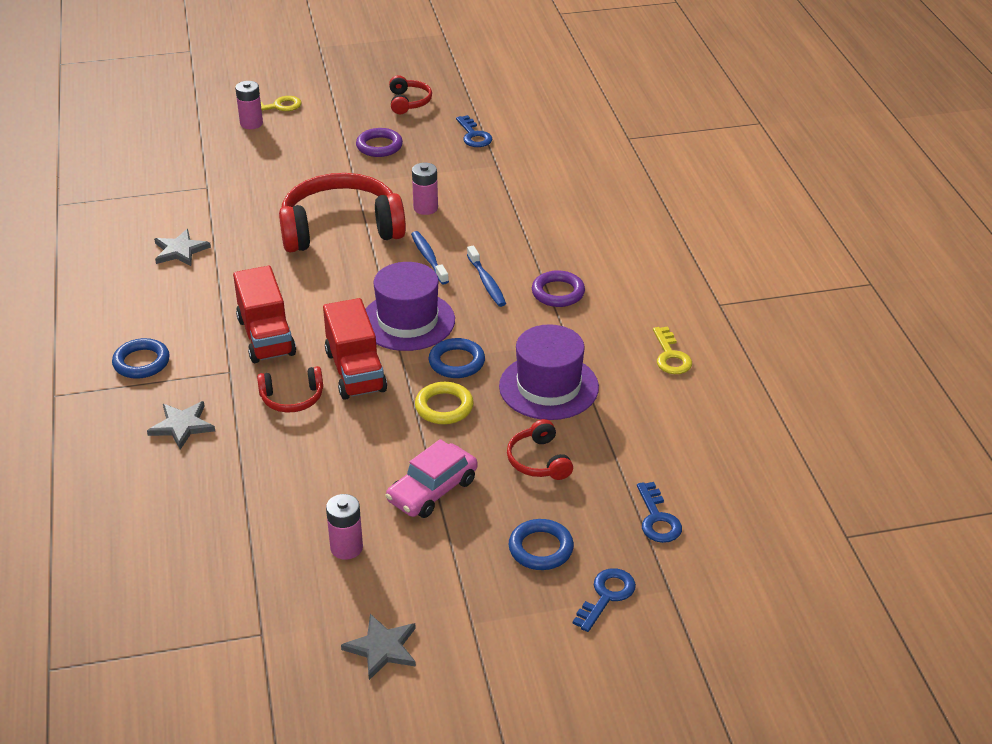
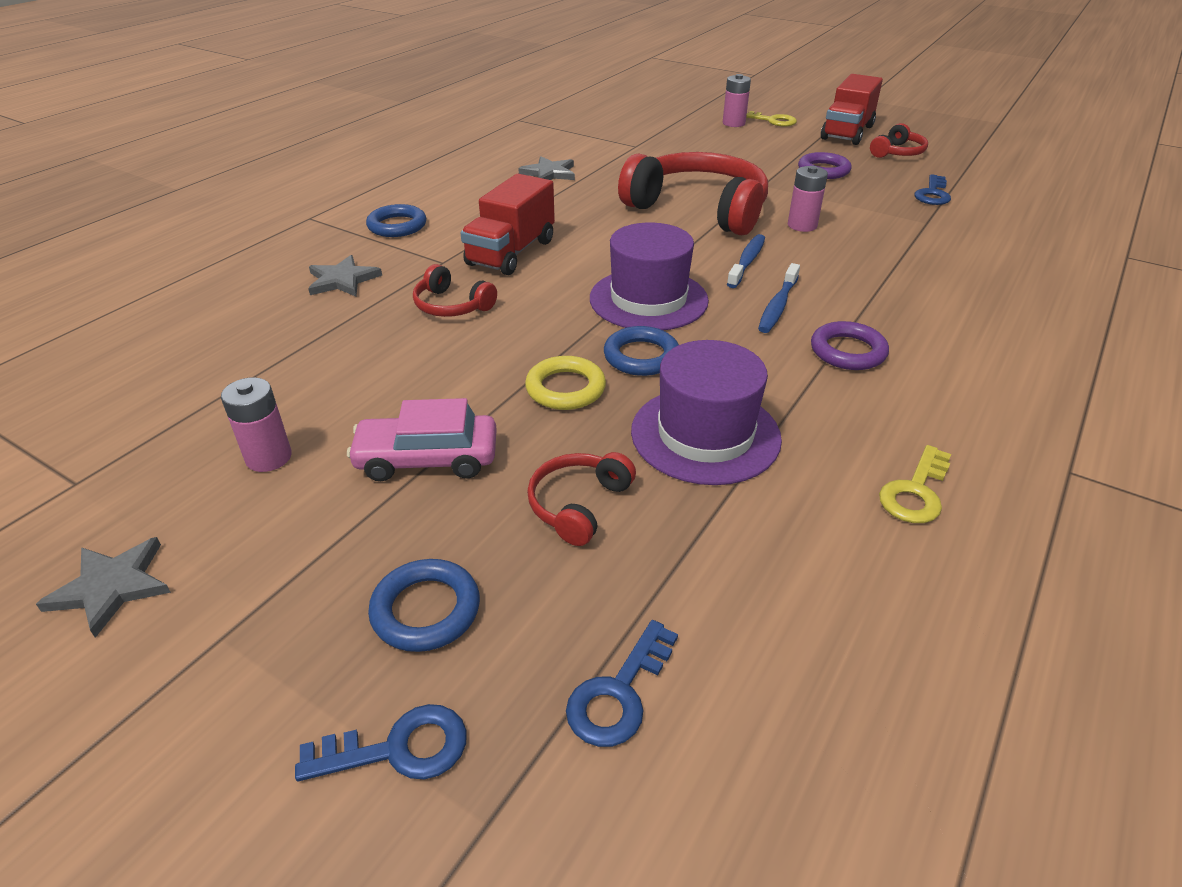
camera: 45 degrees right, 0 degrees up
(355, 371) = (536, 314): red truck -> red truck (847, 132)

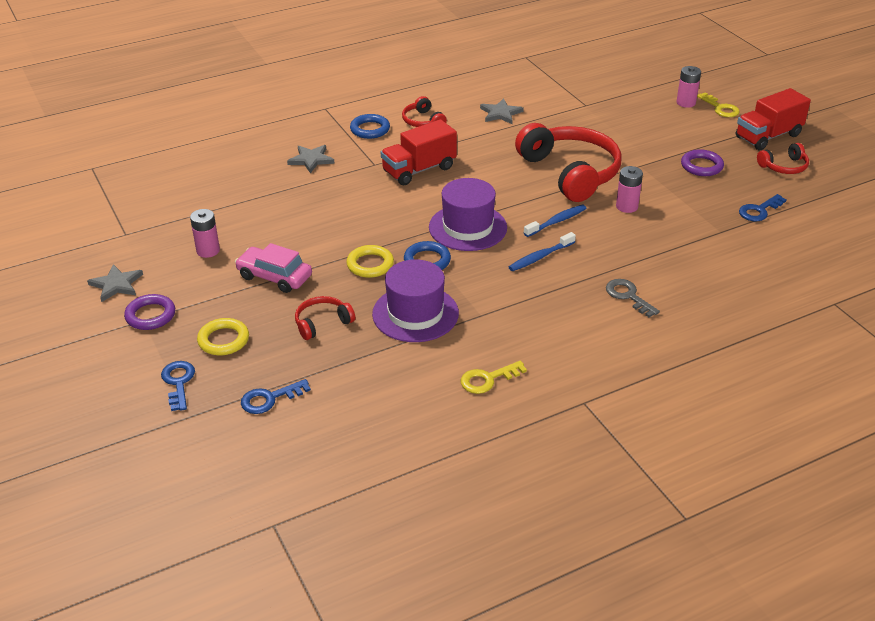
camera: 30 degrees right, 0 degrees up
(399, 748) = (178, 382): blue key -> blue key turned 120 degrees counterclockwise
(426, 610) = (223, 340): blue ring -> yellow ring
(451, 306) = (355, 195): red headphones -> red headphones (423, 121)
(848, 351) = (547, 298): purple ring -> purple ring (150, 315)
(931, 317) = (628, 296): none -> grey key

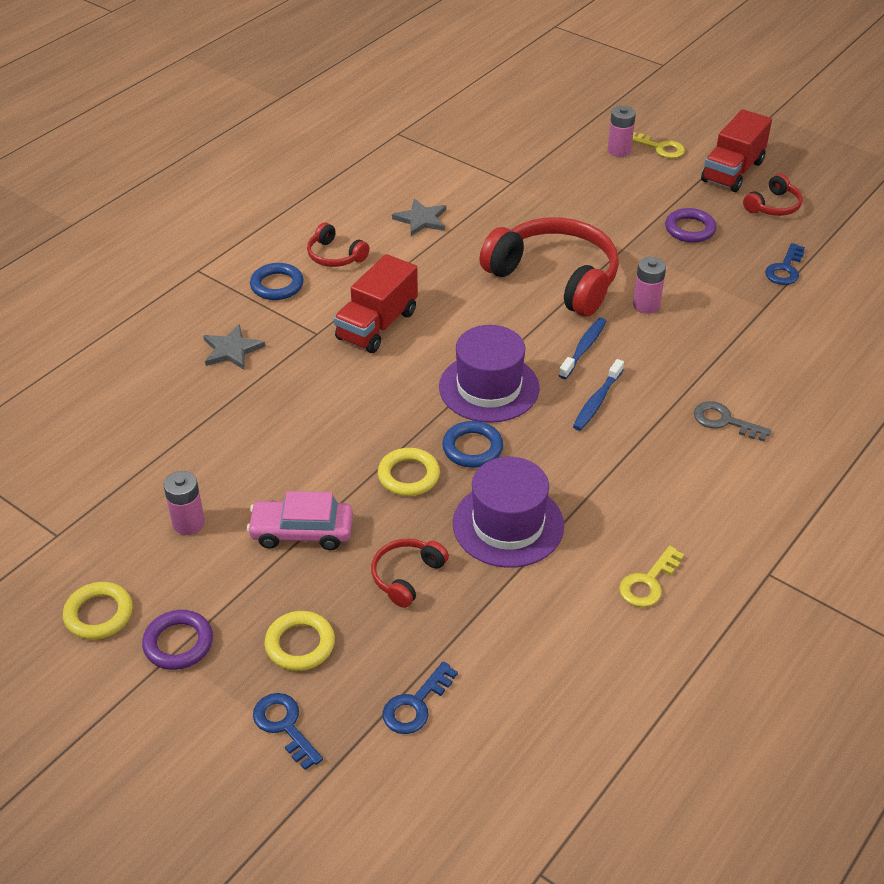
camera: 25 degrees left, 5 degrees up
(116, 284) = (99, 614): grey star -> yellow ring

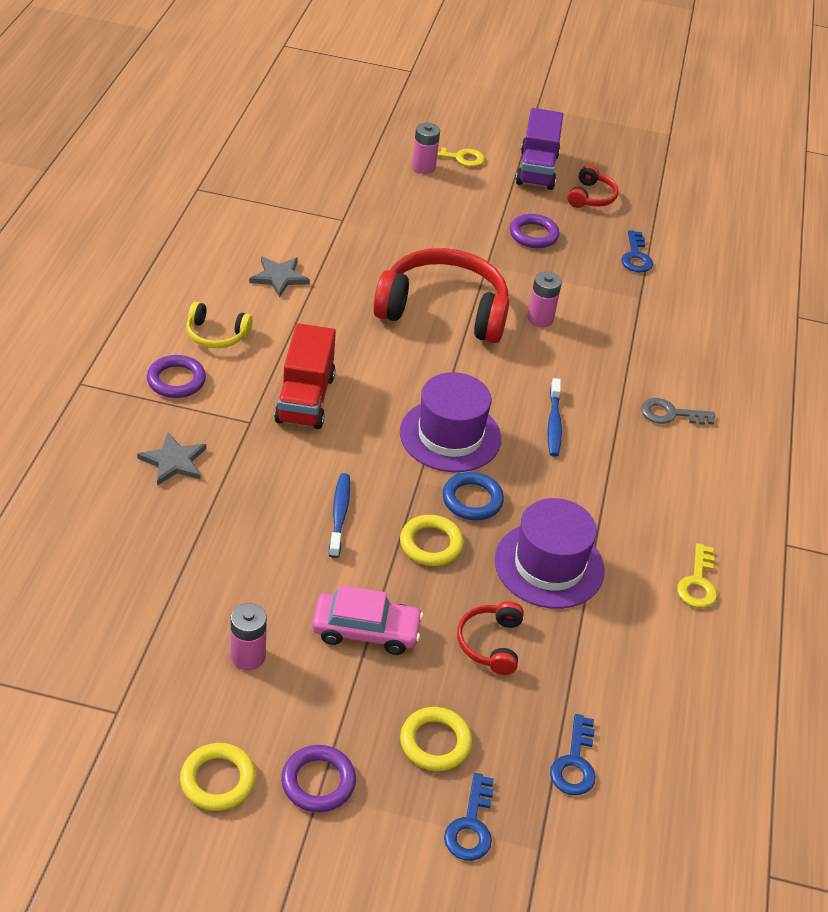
camera: 30 degrees left, 0 degrees up
(277, 285) = (176, 380): blue ring -> purple ring
(284, 725) = (471, 826): blue key -> blue key turned 105 degrees counterclockwise
(302, 532) = (366, 630): pink car -> pink car turned 150 degrees counterclockwise
(335, 256) = (216, 335): red headphones -> yellow headphones
(583, 348) = (511, 374): blue toothbrush -> blue toothbrush (339, 514)
(732, 171) = (537, 169): red truck -> purple truck

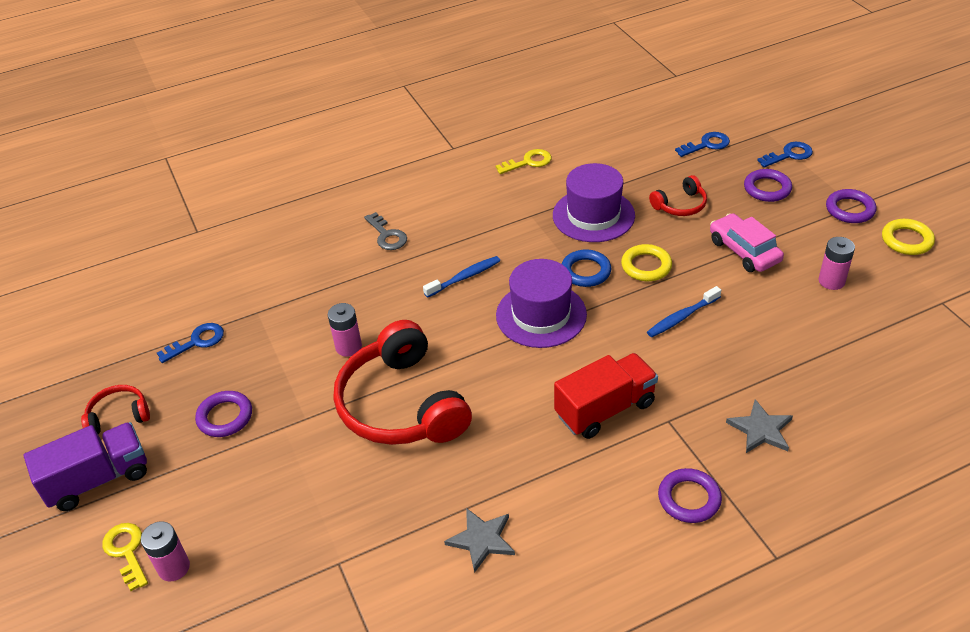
camera: 120 degrees left, 0 degrees up
(216, 335) = (607, 519): yellow headphones -> none
(435, 742) = (767, 188): yellow ring -> purple ring

